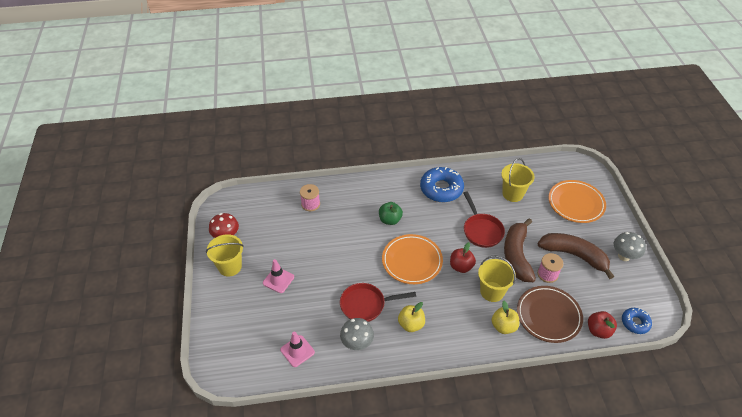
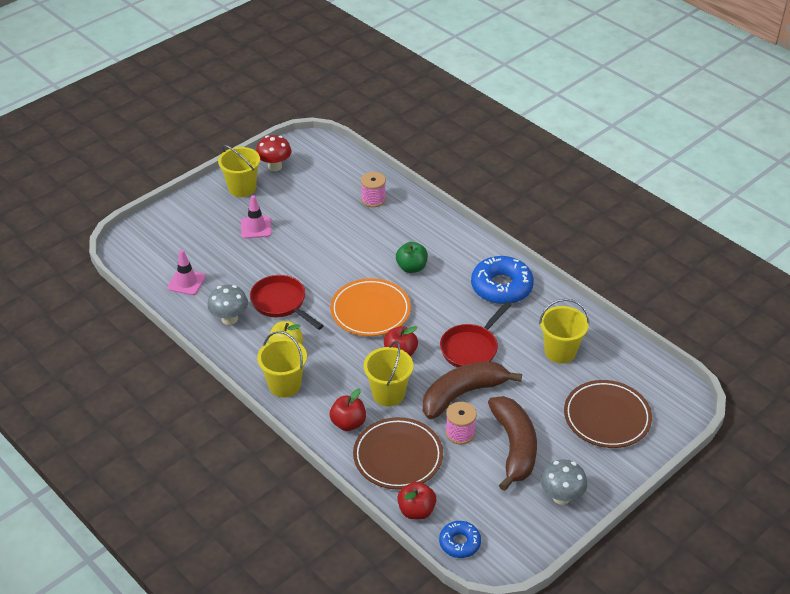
camera: 55 degrees right, 5 degrees down
(445, 344) = (284, 385): none -> yellow bucket
(503, 326) = (348, 423): yellow apple -> red apple
(576, 203) = (607, 417): orange plate -> brown plate

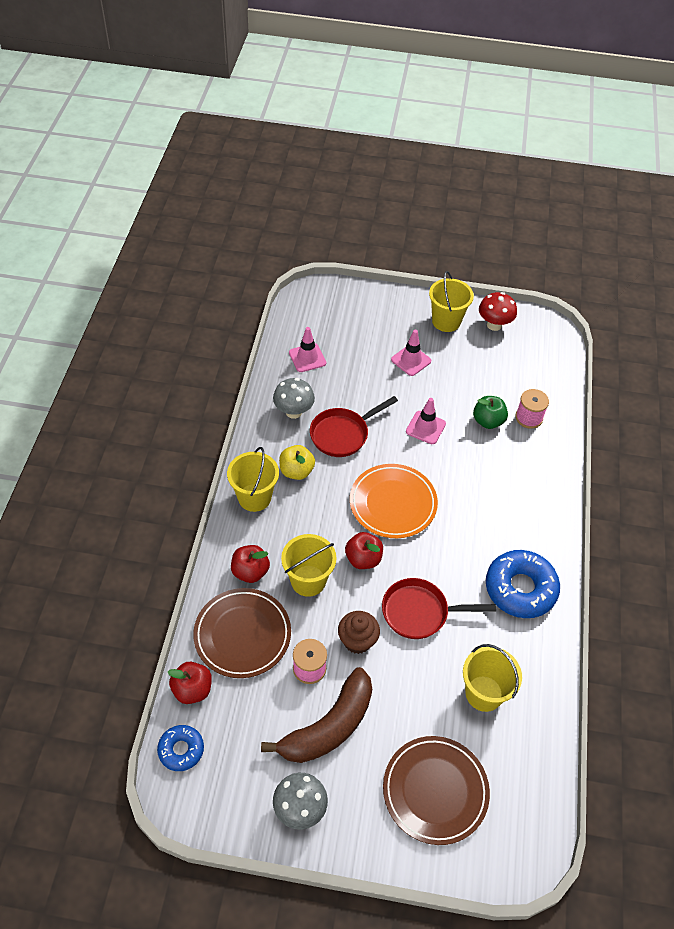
camera: 50 degrees right, 10 degrees up
(281, 303) = (342, 434): red pan -> red pan turned 135 degrees counterclockwise
(324, 255) = (425, 427): none -> pink traffic cone
(411, 267) = (474, 500): green apple -> green apple (488, 421)
(462, 394) = (357, 640): brown banana -> brown cupcake

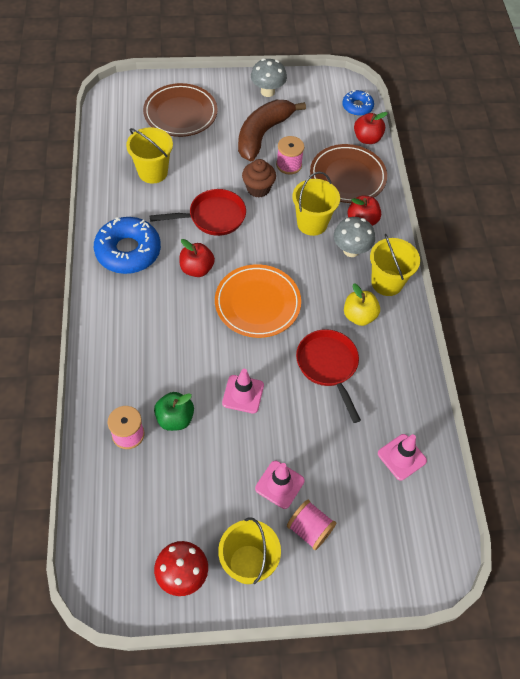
camera: 165 degrees right, 5 degrees up
(293, 412) = (388, 381): grey mushroom -> grey mushroom (351, 250)
(342, 434) = (328, 366): red pan -> red pan turned 60 degrees counterclockwise
(363, 559) = (271, 249): red apple -> red apple (197, 269)
(396, 330) = (309, 529): none -> pink spool

